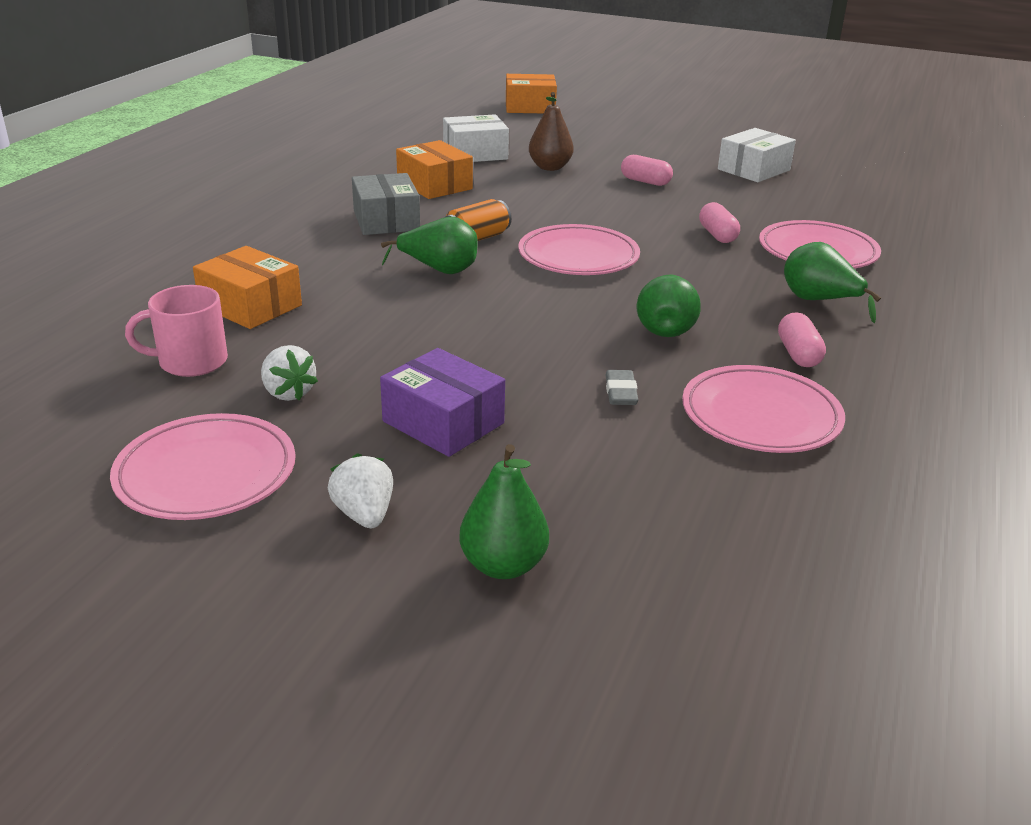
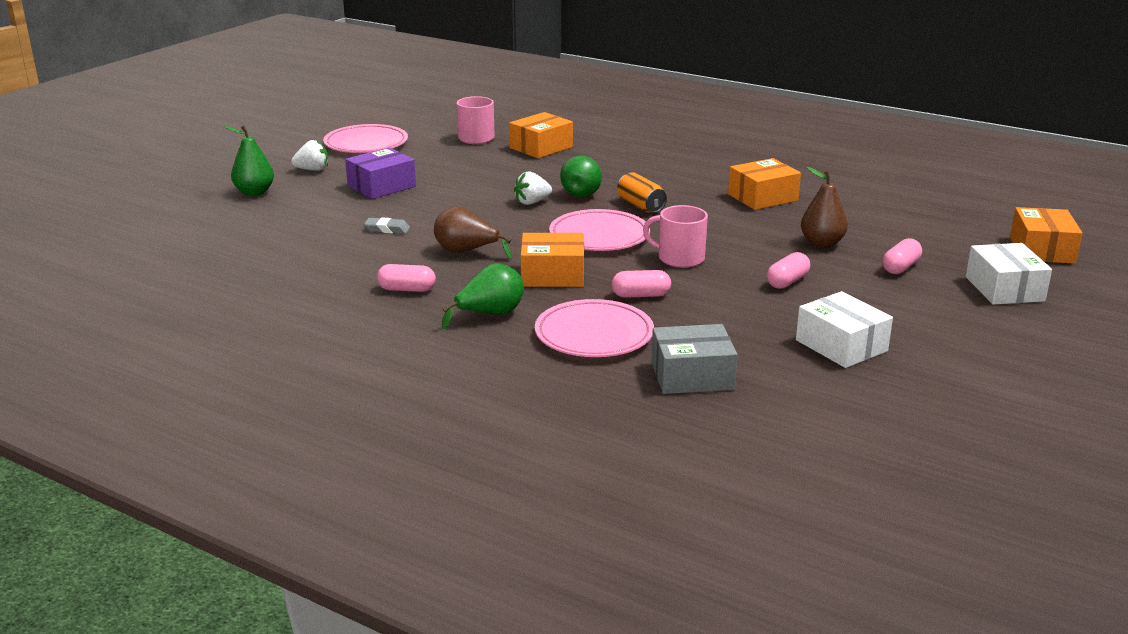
camera: 100 degrees right, 5 degrees down
(288, 393) = (432, 156): white strawberry -> white strawberry (532, 202)
(386, 220) = (680, 180): grey box -> grey box (692, 376)
(475, 153) = (855, 216): white box -> white box (1004, 289)
(590, 146) = (900, 267): none -> pink capsule
(618, 220) = (679, 258): none -> pink mug
(665, 328) = (466, 252): green pear -> brown pear
(698, 276) = (552, 275): none -> orange box
(760, 416) = (335, 263): pink plate -> none

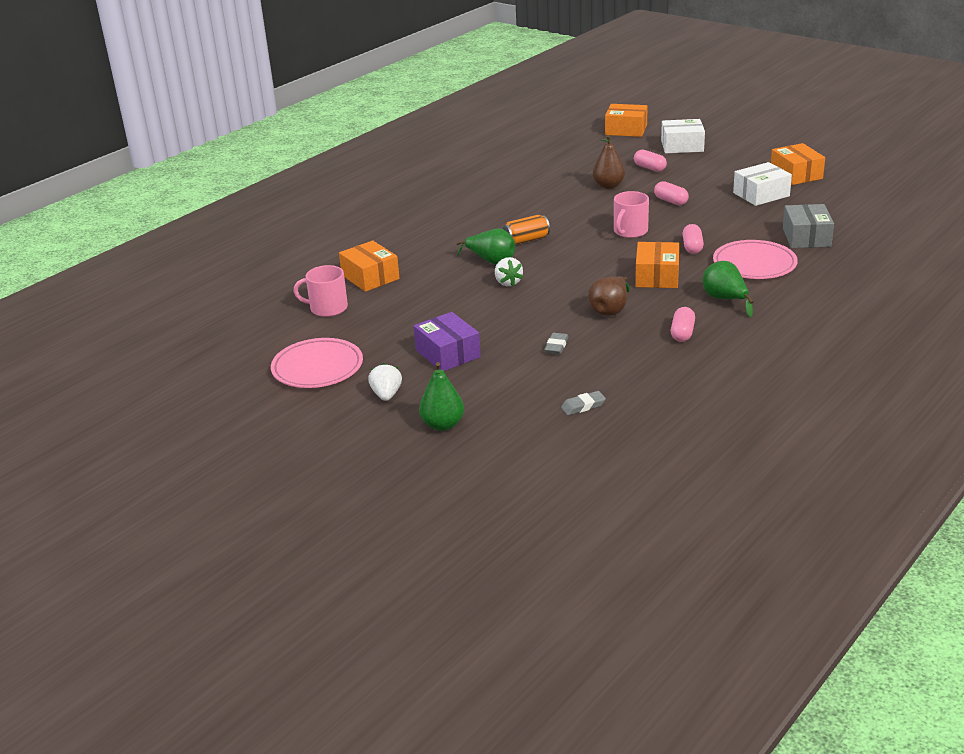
camera: 80 degrees left, 5 degrees up
(265, 244) = (583, 406): none -> grey eraser
(599, 236) = (585, 257): pink plate -> none
(762, 197) = (519, 197): orange box -> orange box (796, 174)

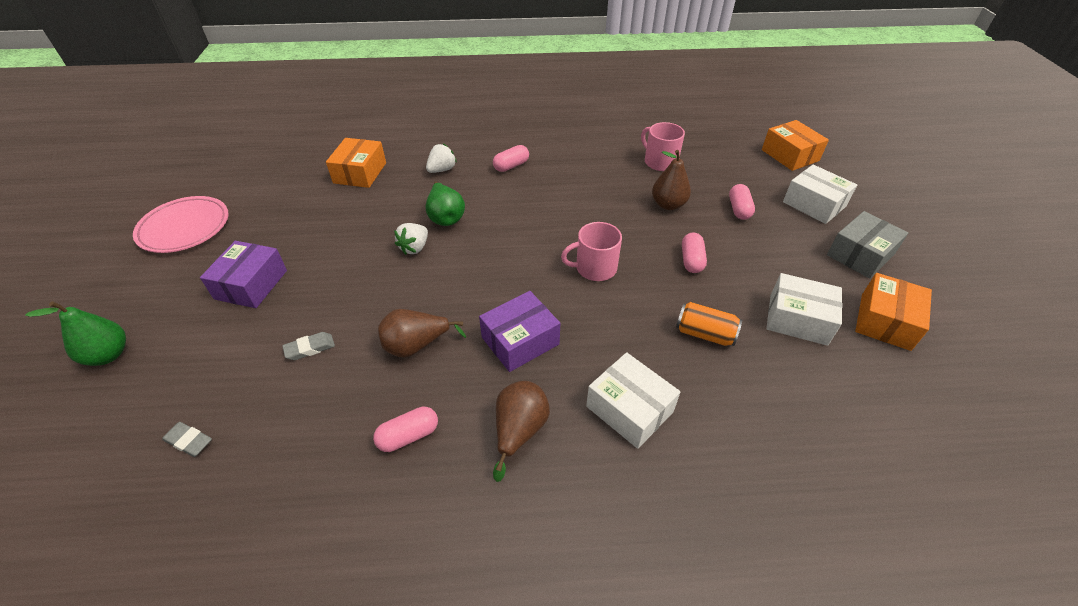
camera: 45 degrees right, 15 degrees up
(327, 308) = (290, 181): pink mug -> pink mug (660, 162)
(386, 395) = (153, 289): white strawberry -> white strawberry (442, 170)
(526, 240) = (506, 215): orange can -> orange can (704, 334)
(657, 276) = (520, 341): orange box -> purple box
(692, 247) = (613, 332): pink capsule -> pink capsule (511, 166)
(725, 300) = (519, 431): green pear -> brown pear
(754, 264) = (629, 409): pink plate -> white box
(806, 237) = (750, 421): grey box -> grey box (860, 255)

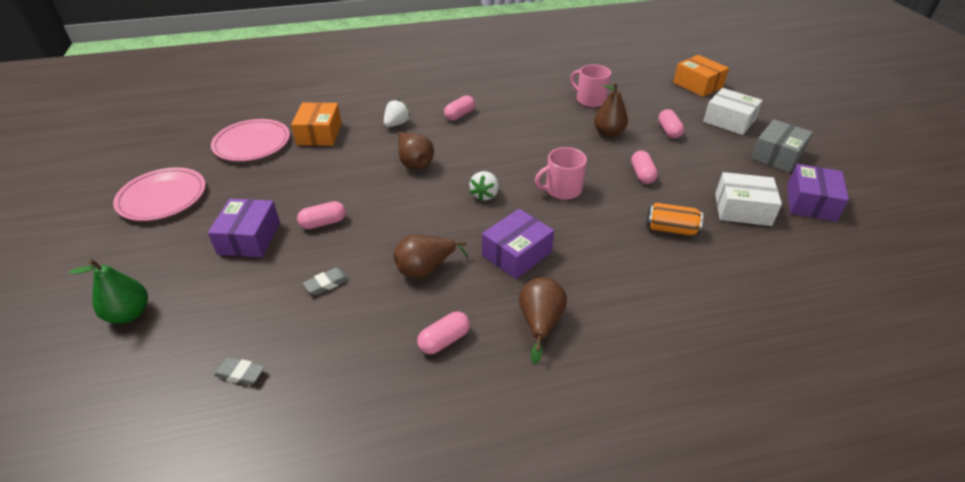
camera: 10 degrees left, 5 degrees down
(290, 177) = (252, 144): none -> pink plate
(330, 276) = (323, 223): none -> pink capsule
(414, 248) = (394, 191): white strawberry -> white strawberry (485, 195)
(445, 217) = (414, 163): green pear -> brown pear
(629, 409) = (627, 293): white box -> none
(885, 321) = (811, 203): orange box -> purple box

